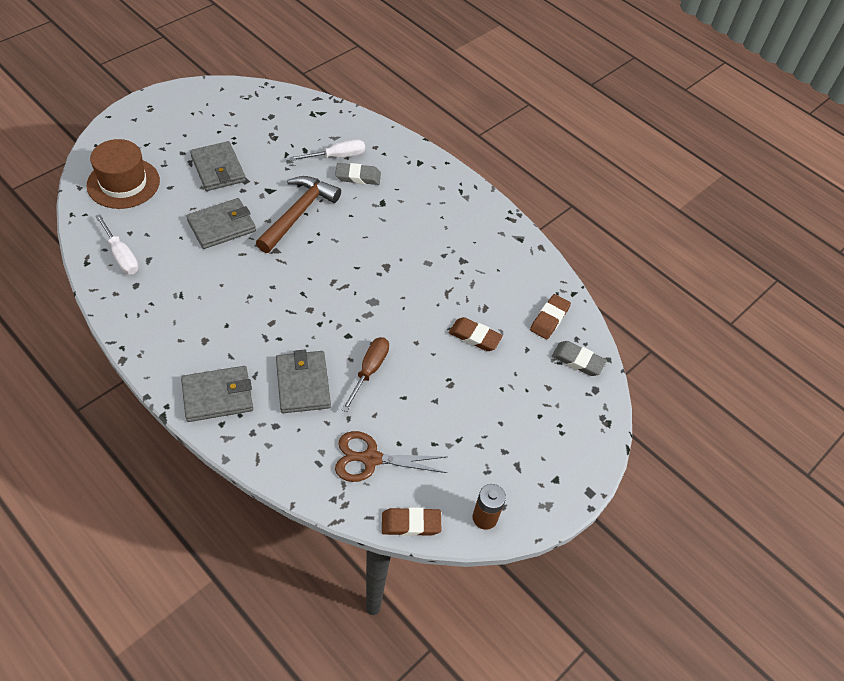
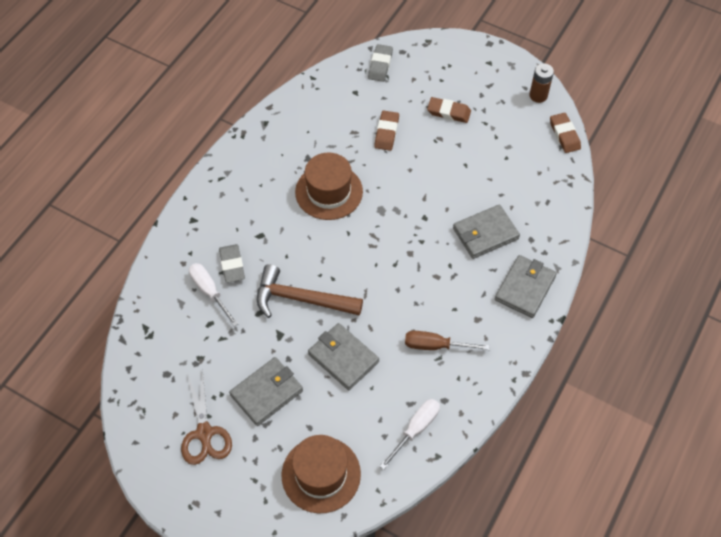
camera: 100 degrees left, 5 degrees up
(217, 396) = (525, 288): grey wallet -> grey wallet turned 60 degrees clockwise
(369, 370) = (452, 193): brown screwdriver -> brown screwdriver (435, 346)
(370, 459) = (527, 171): brown scissors -> brown scissors (204, 433)
(413, 266) = (329, 192): none -> brown hat
(549, 319) = (346, 88): brown eraser -> brown eraser (448, 112)

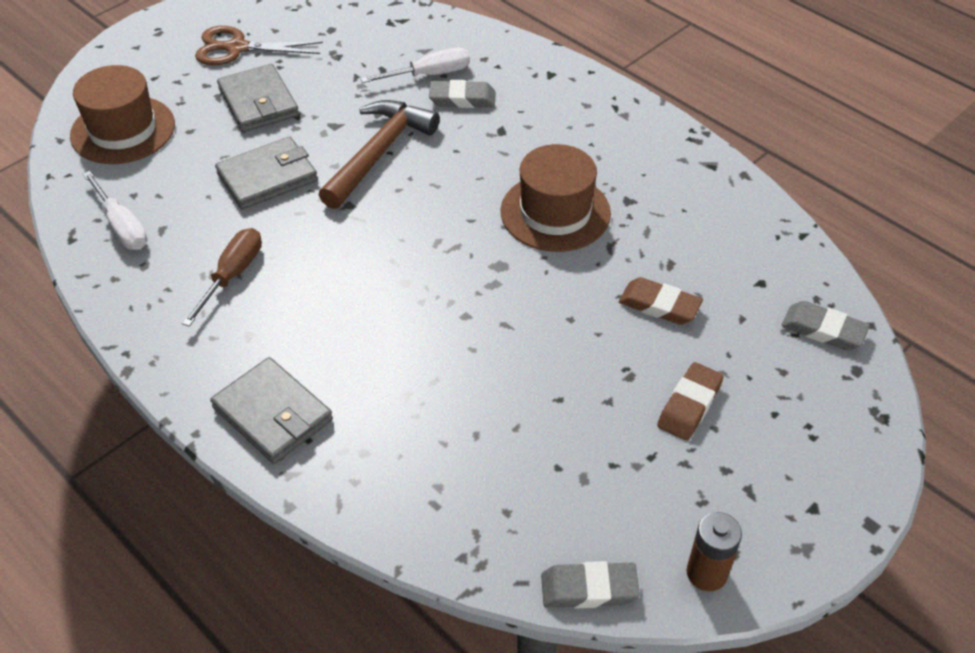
camera: 105 degrees right, 10 degrees down
(485, 233) = (402, 389): grey wallet -> none
(564, 135) = (589, 589): brown eraser -> grey eraser

